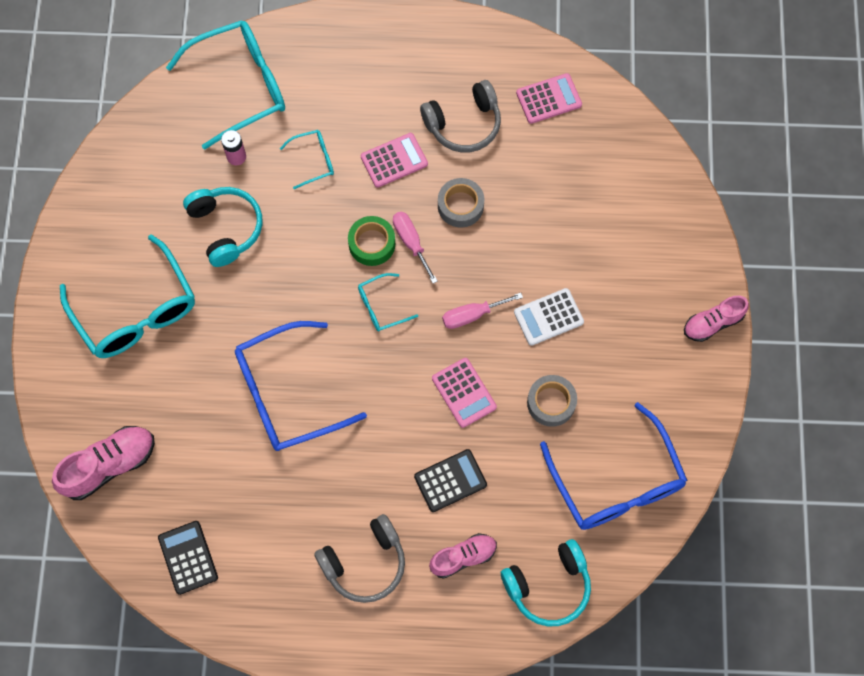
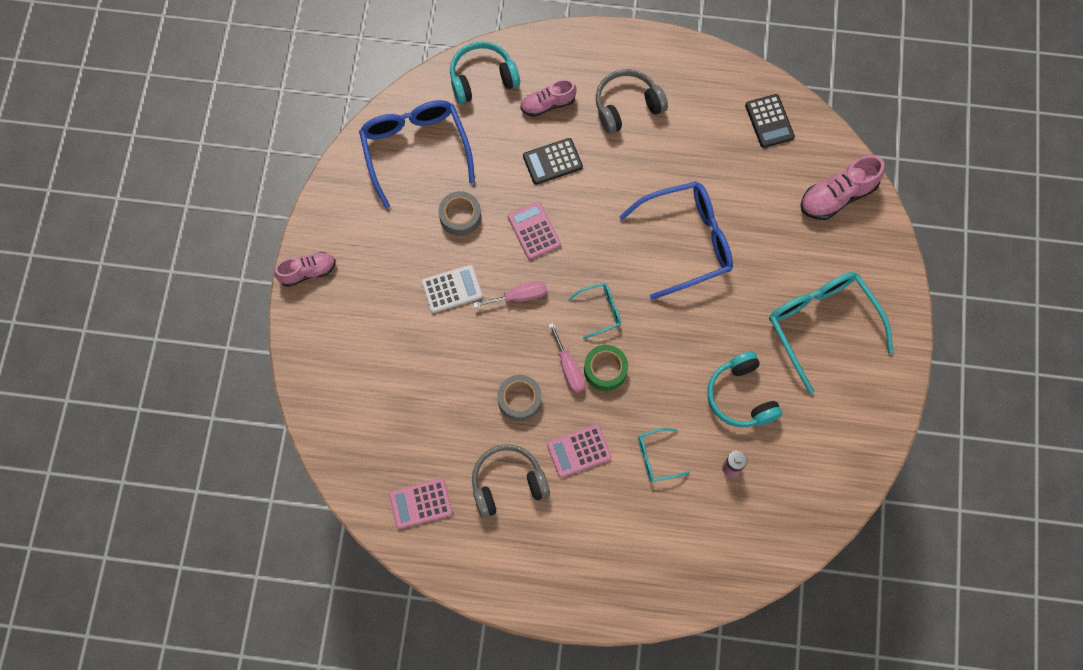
camera: 175 degrees left, 0 degrees up
(239, 87) = (729, 544): turquoise glasses -> none

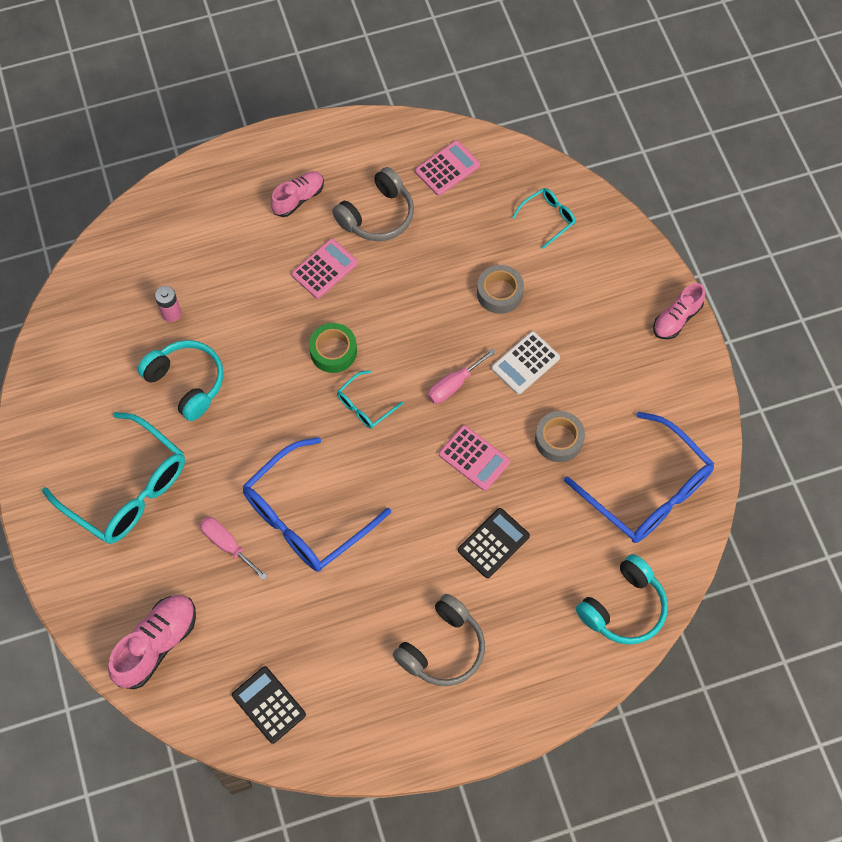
camera: 155 degrees right, 5 degrees down
(519, 400) = (403, 290): grey tape -> grey tape (499, 293)
(547, 104) = (533, 609): pink shoe -> pink shoe (298, 198)
(569, 368) = (370, 338): pink screwdriver -> pink screwdriver (227, 545)
(657, 457) = (247, 293): turquoise glasses -> turquoise glasses (548, 218)

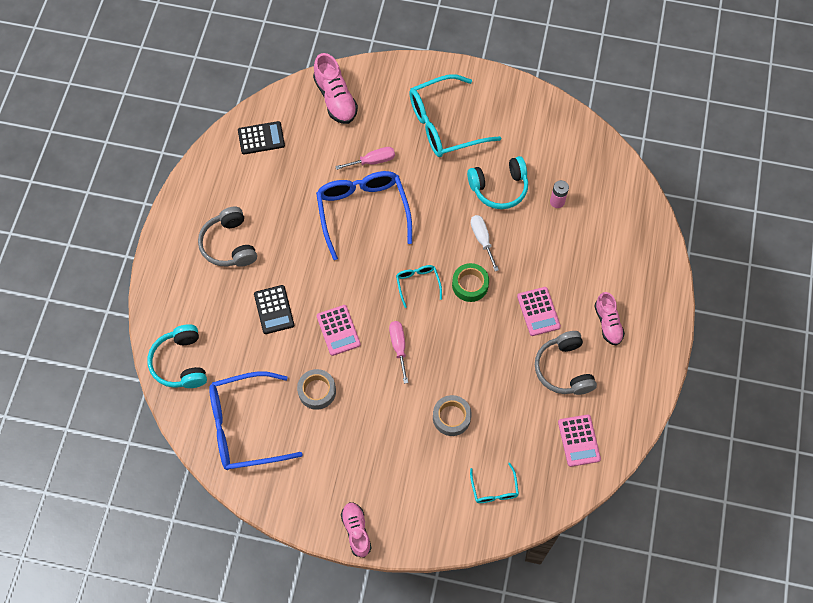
camera: 120 degrees right, 0 degrees up
(267, 367) = (482, 239): none -> white screwdriver
(474, 458) = (338, 330): pink calculator -> pink calculator turned 90 degrees counterclockwise
(525, 363) = (386, 403): white calculator -> none

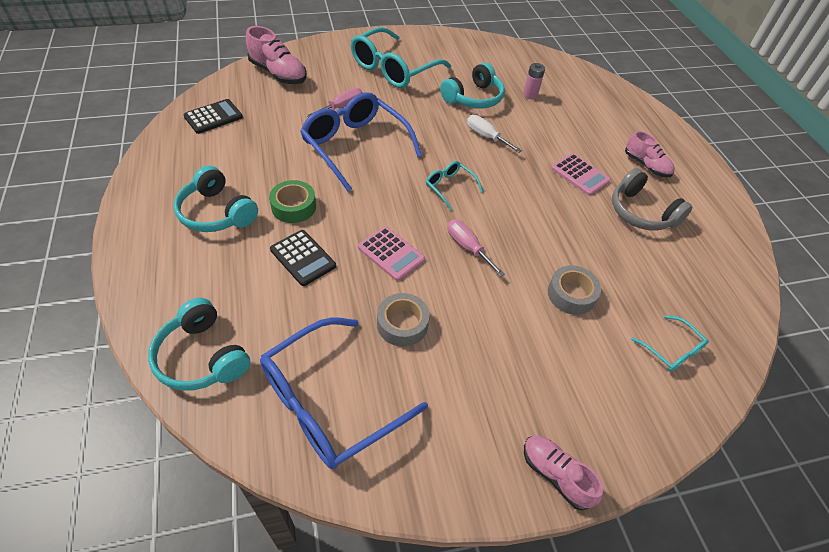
camera: 30 degrees left, 15 degrees down
(229, 244) = (216, 213): grey headphones -> turquoise headphones
(470, 285) = (501, 173): green tape -> green tape (293, 207)
(579, 440) = (709, 268): pink calculator -> none

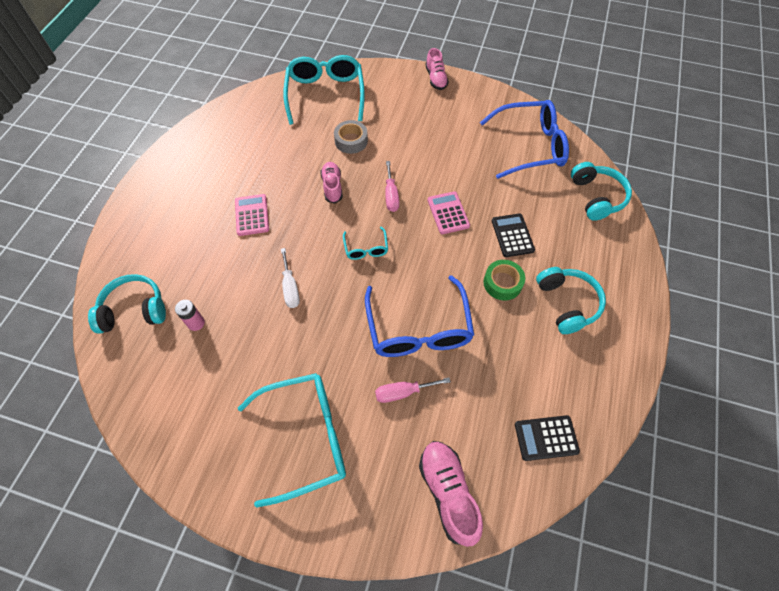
camera: 145 degrees left, 10 degrees up
(402, 324) = (468, 167): grey tape -> none
(473, 98) = (257, 345): turquoise headphones -> turquoise headphones (134, 310)
(641, 212) = (243, 168): grey headphones -> none
(646, 165) = (189, 200): pink shoe -> pink shoe (332, 187)
(671, 350) = (325, 95): turquoise glasses -> turquoise glasses, size x2.14

